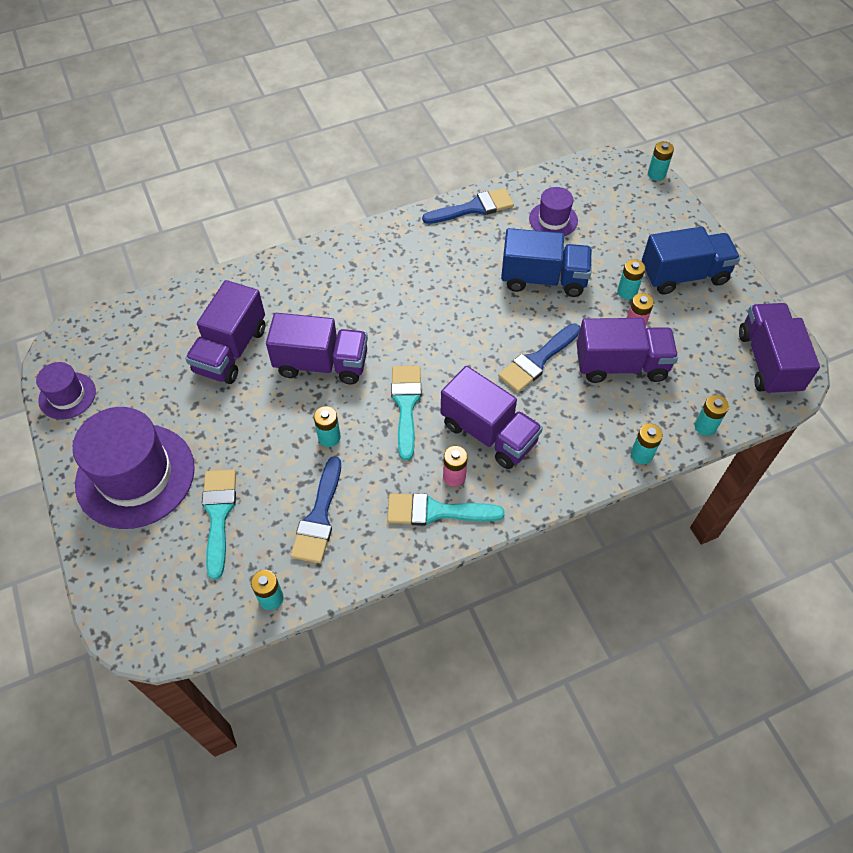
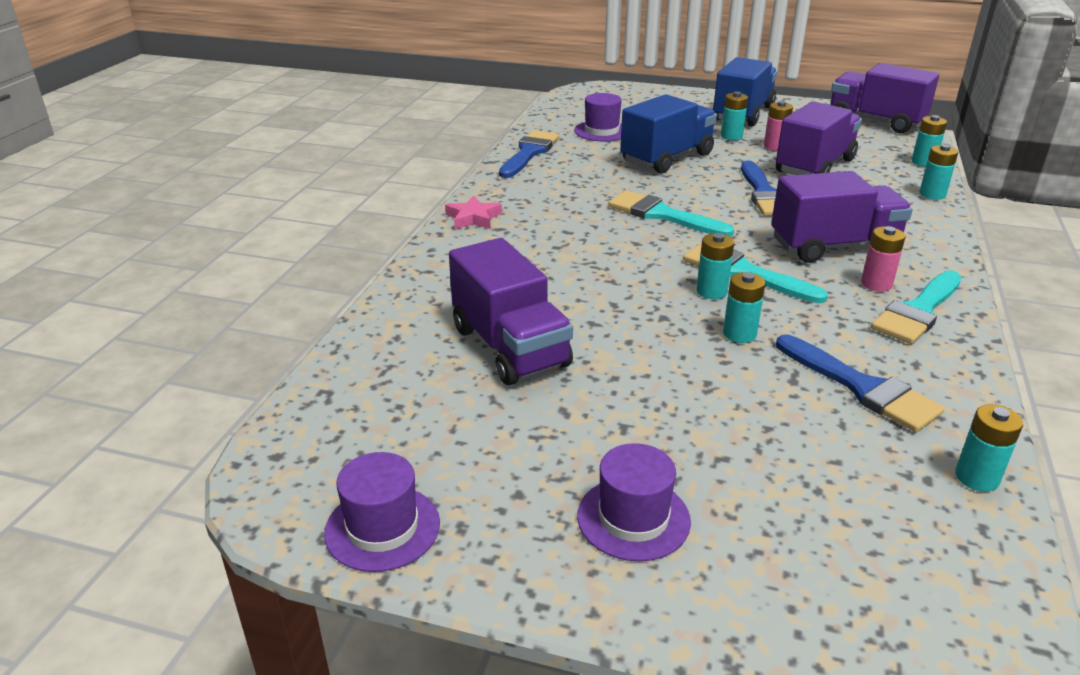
camera: 50 degrees left, 25 degrees down
(135, 475) = (633, 518): purple hat -> purple hat, size x0.50
(218, 515) = (787, 466): turquoise brush -> turquoise brush (662, 215)
(321, 364) = (619, 297): purple truck -> none
(353, 244) = (473, 218): none -> pink star
(656, 174) = (617, 85): turquoise battery -> turquoise battery (711, 291)

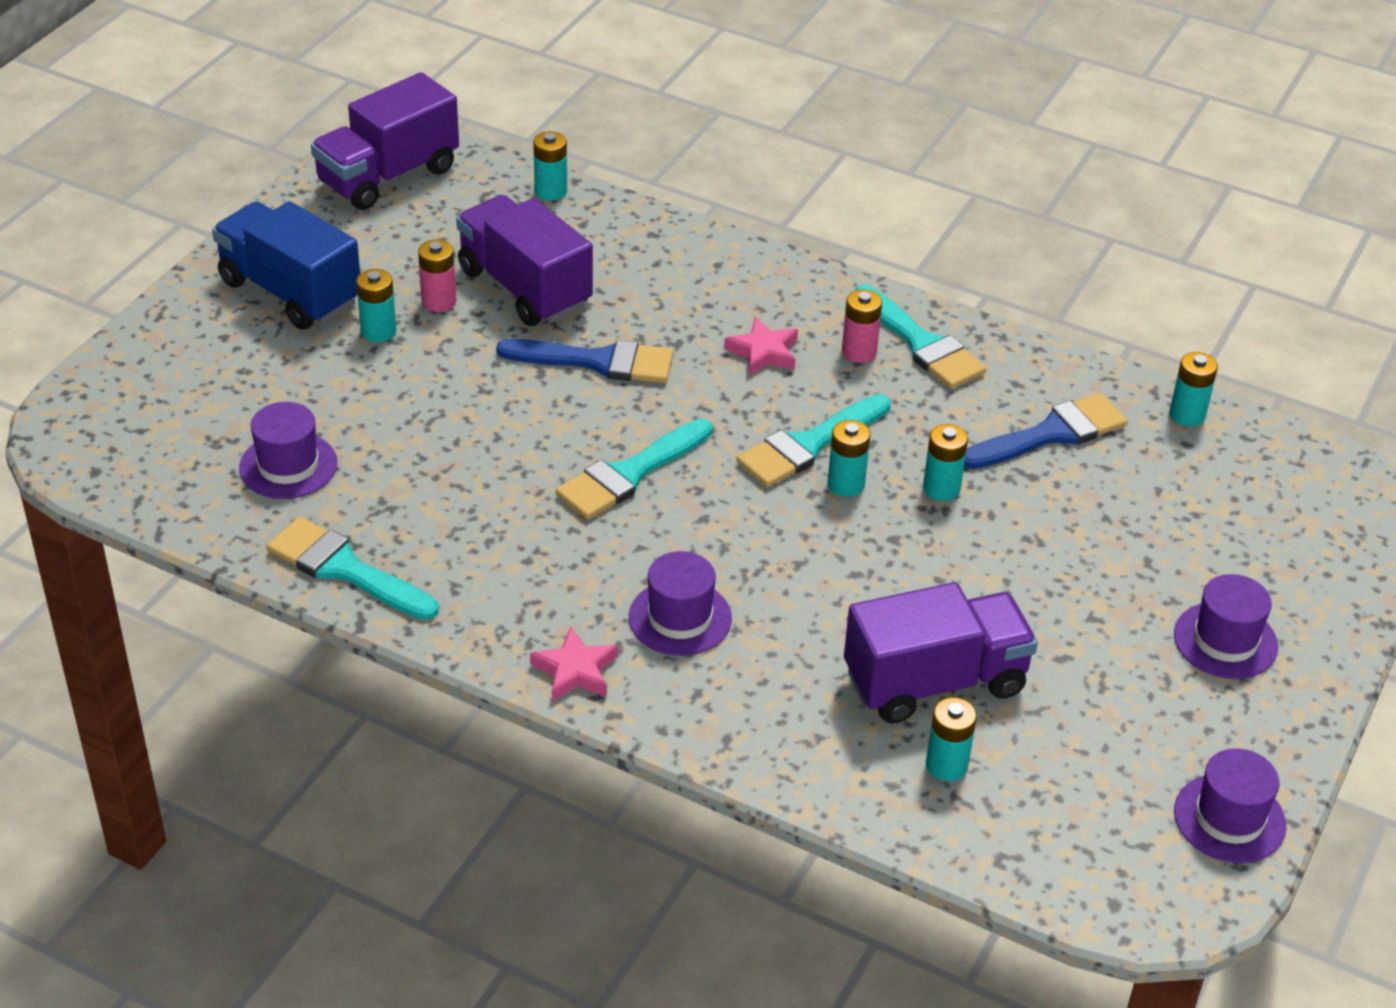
camera: 80 degrees left, 10 degrees up
(529, 153) = (345, 569): blue brush -> turquoise brush
(534, 244) = (680, 618): none -> purple hat
(667, 158) = (435, 421): blue truck -> none
(833, 246) = (763, 352): purple truck -> pink star
(932, 194) = (649, 223): turquoise battery -> turquoise battery (946, 765)

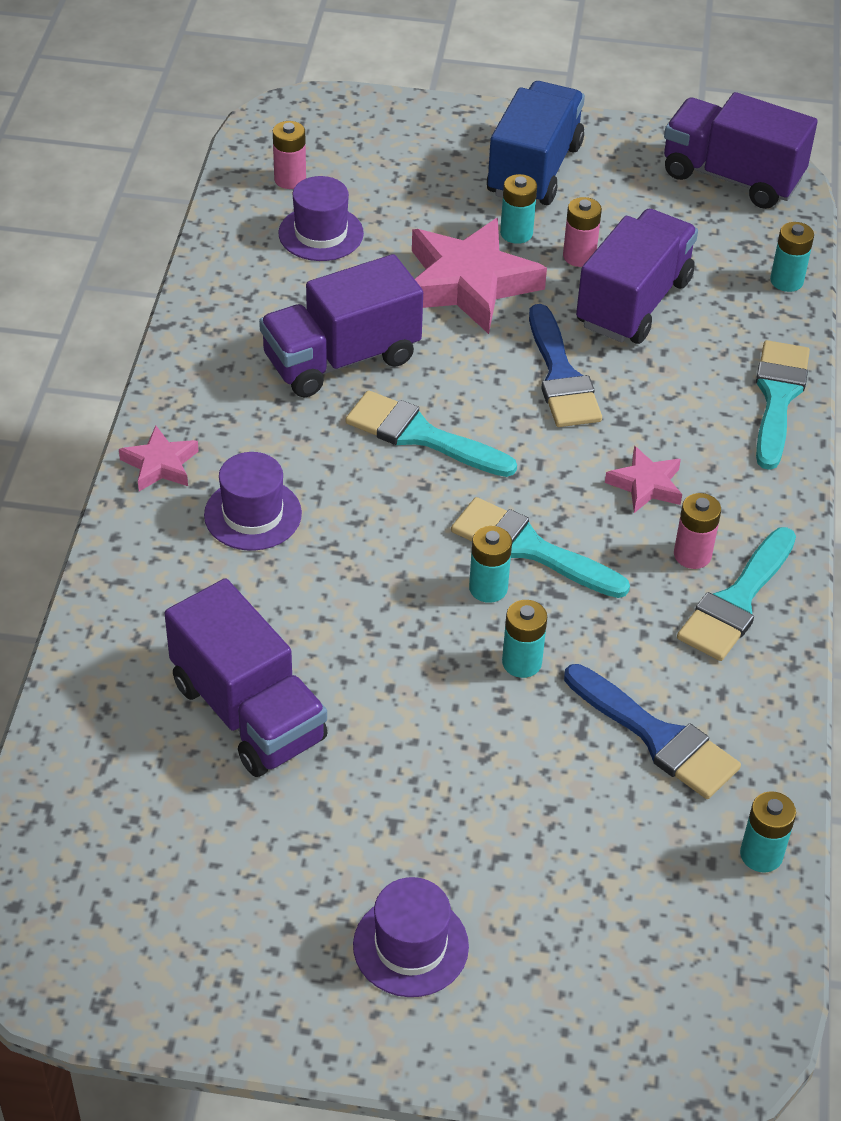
camera: 70 degrees right, 5 degrees up
(182, 466) = (290, 179): none -> pink battery
(345, 569) = (217, 300): turquoise brush -> turquoise brush (777, 397)
(433, 383) = (469, 284): none -> pink star
(492, 500) = (341, 359): none -> purple truck
(946, 765) = (144, 742): turquoise battery -> none
(1229, 818) = (155, 987): purple hat -> none

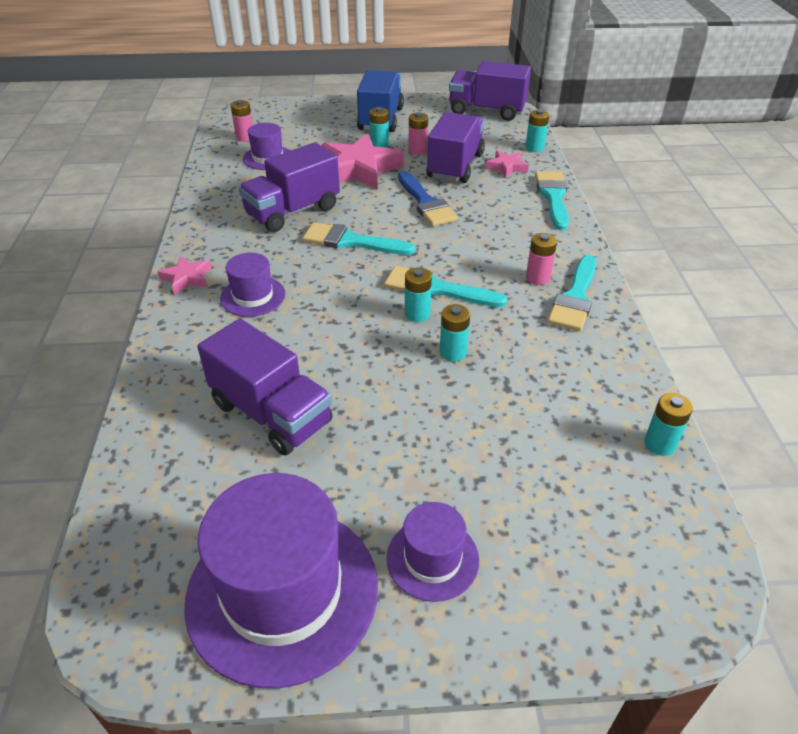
camera: 10 degrees left, 5 degrees down
(222, 949) = (282, 592): none -> purple hat
(646, 485) = (495, 247): pink star -> pink star (506, 167)
(657, 737) = (558, 382): blue brush -> none

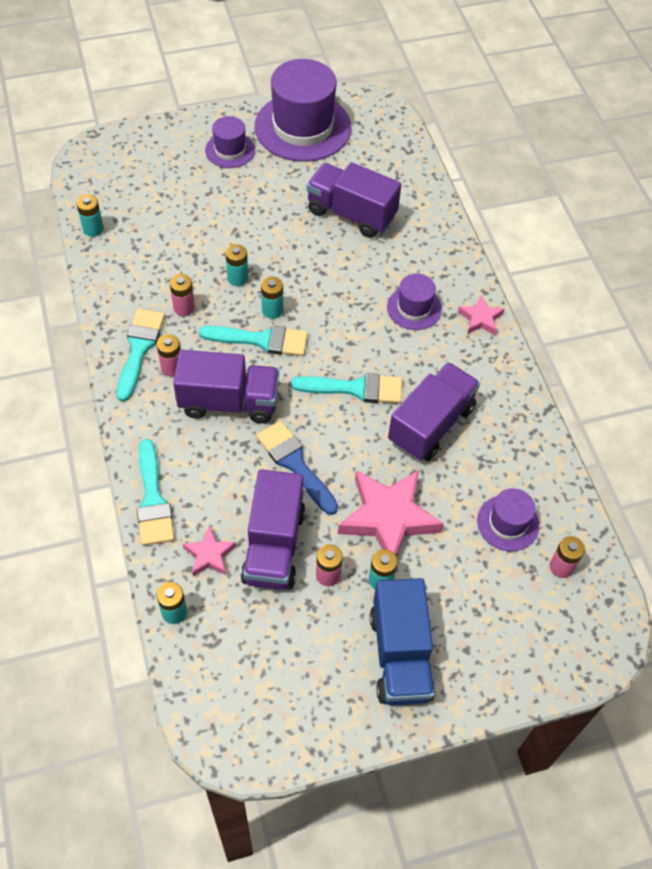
camera: 165 degrees right, 15 degrees up
(486, 111) = (248, 715): purple truck -> purple truck (229, 402)
(523, 329) = (184, 308): none -> pink battery

